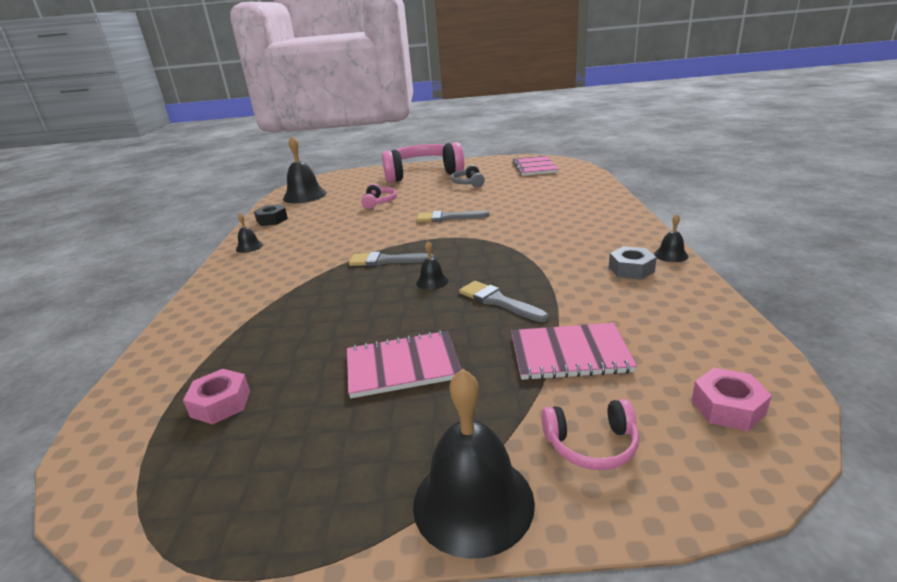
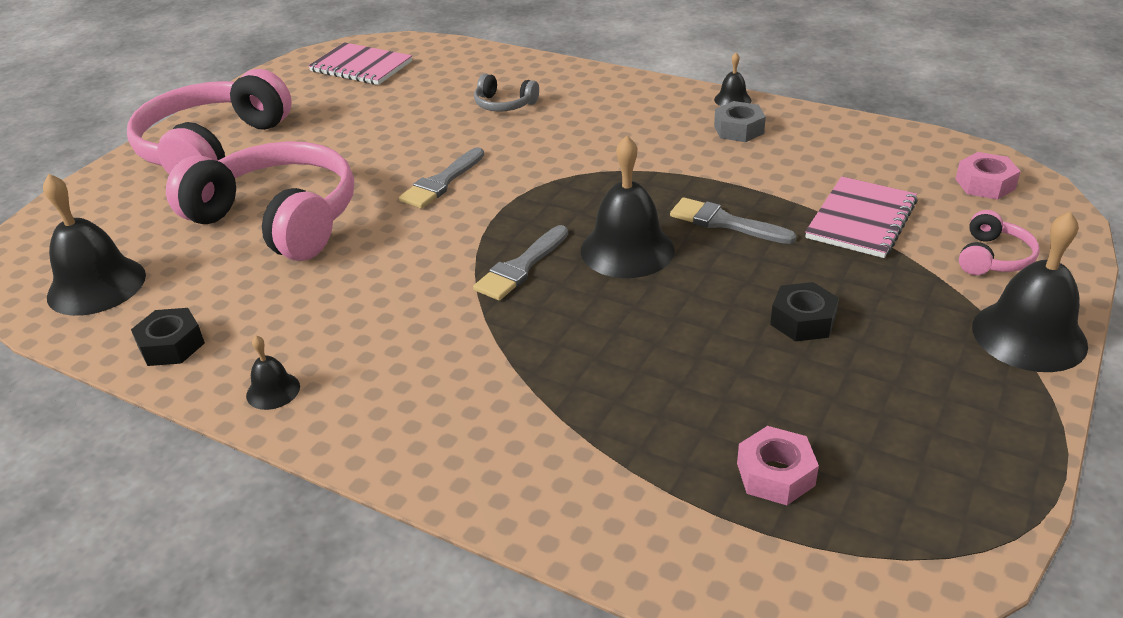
camera: 60 degrees left, 10 degrees up
(379, 202) = (279, 219): pink headphones -> pink headphones, size x2.34
(402, 366) = (803, 320): pink notebook -> black nut
(432, 281) = (627, 249): black bell -> black bell, size x2.06
(468, 183) = (332, 128): grey headphones -> grey headphones (504, 104)
(498, 301) = (724, 222): grey brush -> grey brush turned 45 degrees clockwise

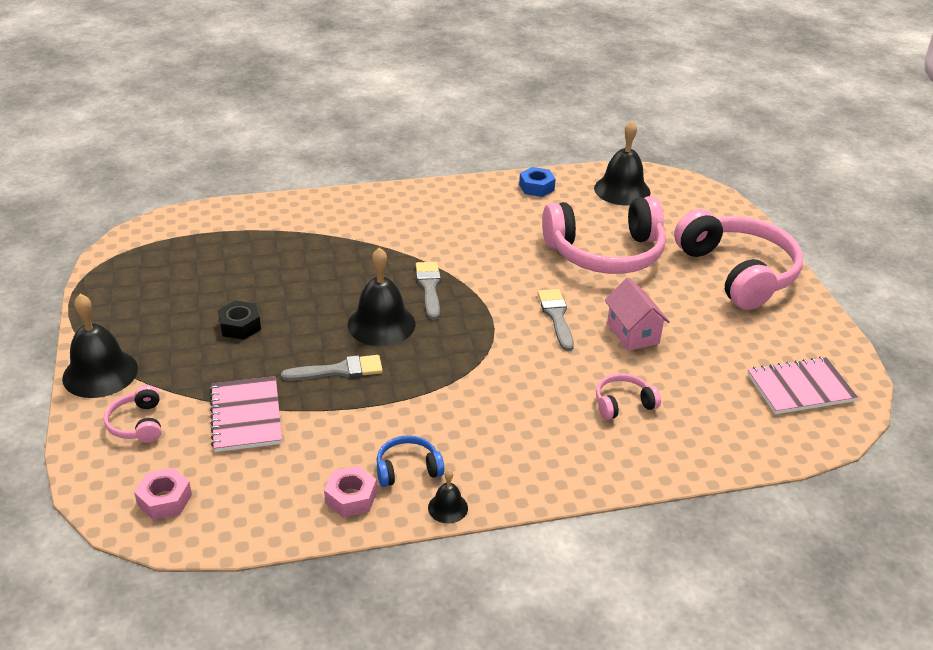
camera: 135 degrees right, 0 degrees up
(171, 345) = (536, 187): black nut -> blue nut
(273, 391) = (462, 193): black bell -> none
(402, 142) = (633, 333): none -> pink house
(504, 104) = (623, 403): grey headphones -> pink headphones
(738, 129) = (407, 469): grey nut -> blue headphones
(775, 474) = (207, 253): pink nut -> pink nut (351, 497)

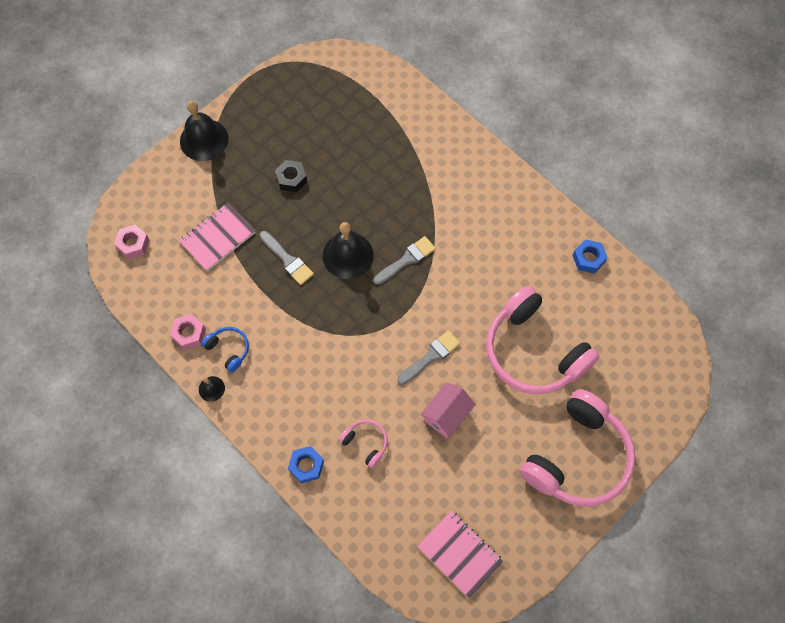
camera: 60 degrees right, 30 degrees up
(137, 424) = (177, 189): pink headphones -> none
(618, 463) = (306, 466): none -> blue nut
(622, 190) = (634, 321): black bell -> none

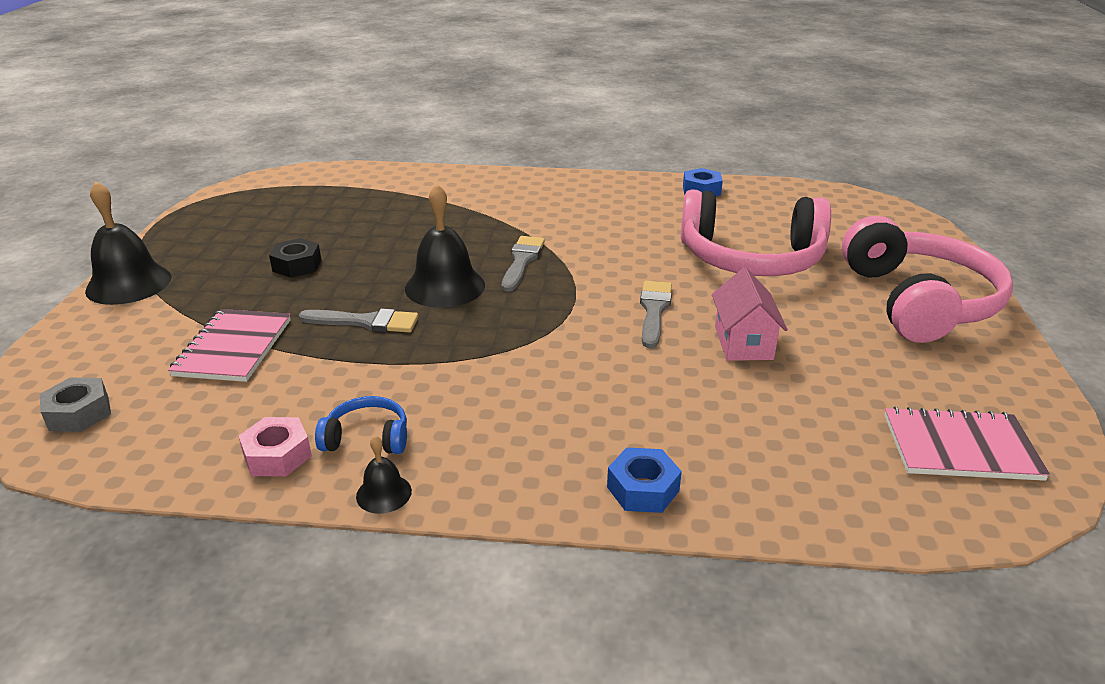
camera: 40 degrees left, 35 degrees down
(133, 244) = (79, 413): pink nut -> grey nut
(366, 443) = (688, 418): pink headphones -> none

